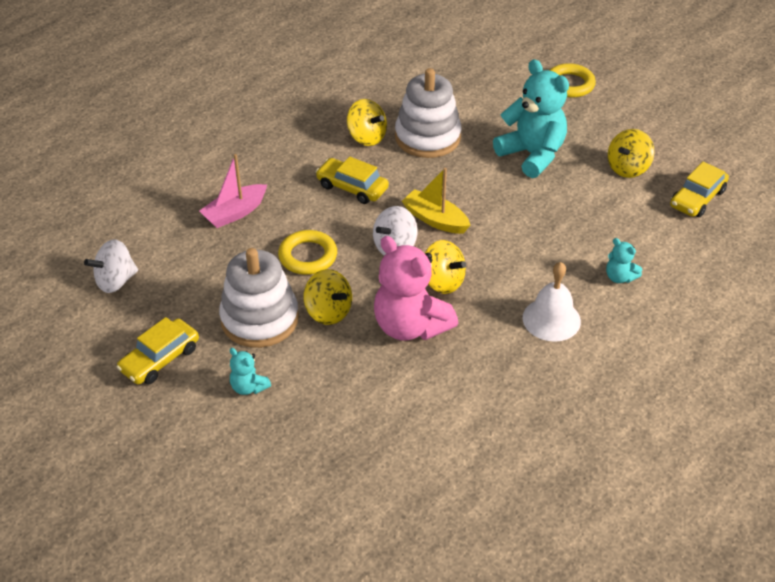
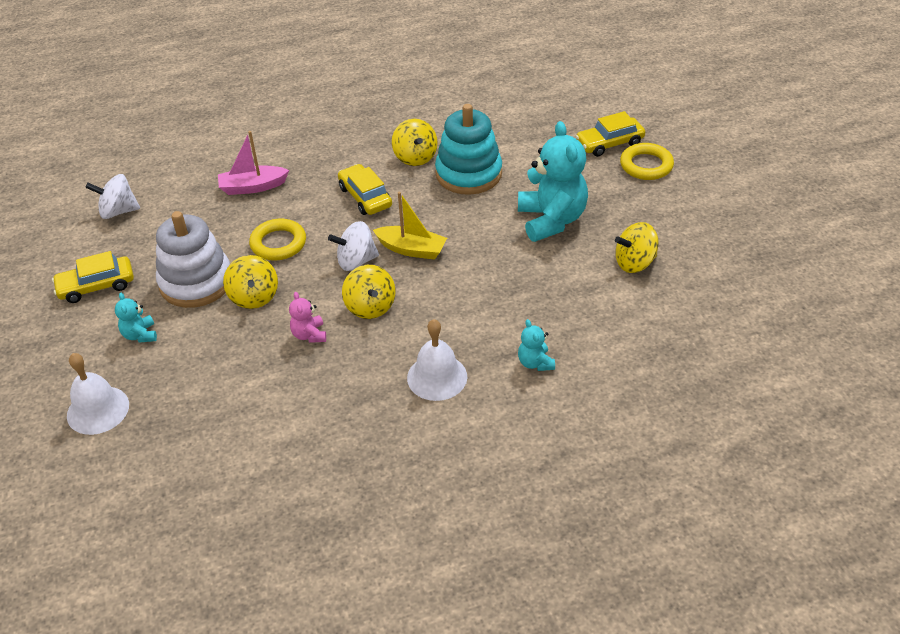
camera: 30 degrees right, 0 degrees up
(270, 470) = (98, 410): none -> white bell
(410, 326) = (309, 335): pink teddy bear -> pink teddy bear, size x0.46
(427, 137) = (468, 174): white stacking toy -> turquoise stacking toy
(435, 219) = (411, 249): yellow boat -> yellow boat turned 135 degrees clockwise
(697, 198) = (681, 316): yellow car -> yellow car (609, 143)

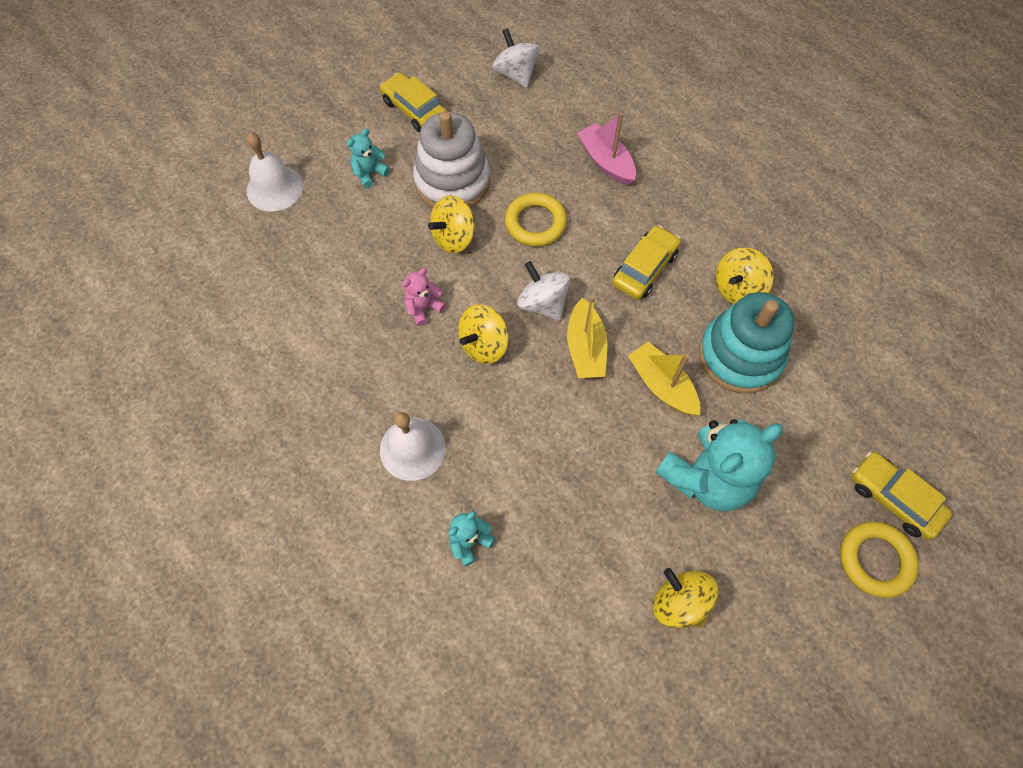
camera: 65 degrees right, 20 degrees up
(468, 219) = (662, 385): none -> yellow boat

